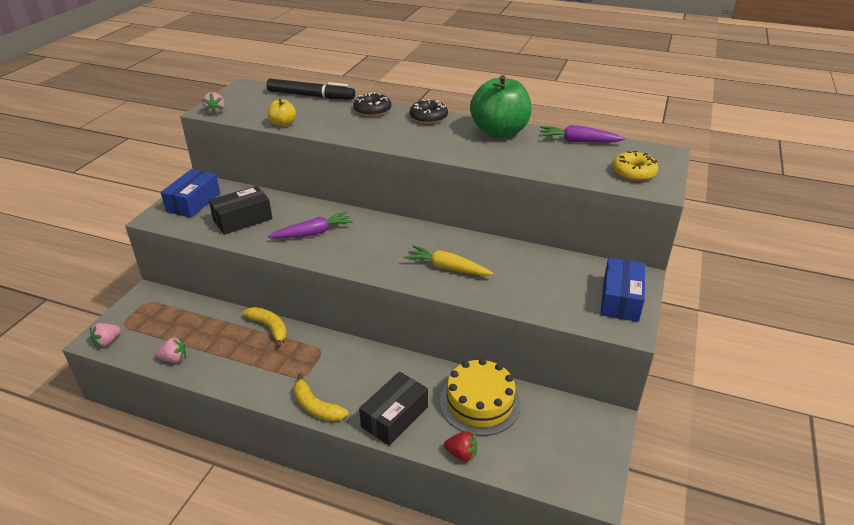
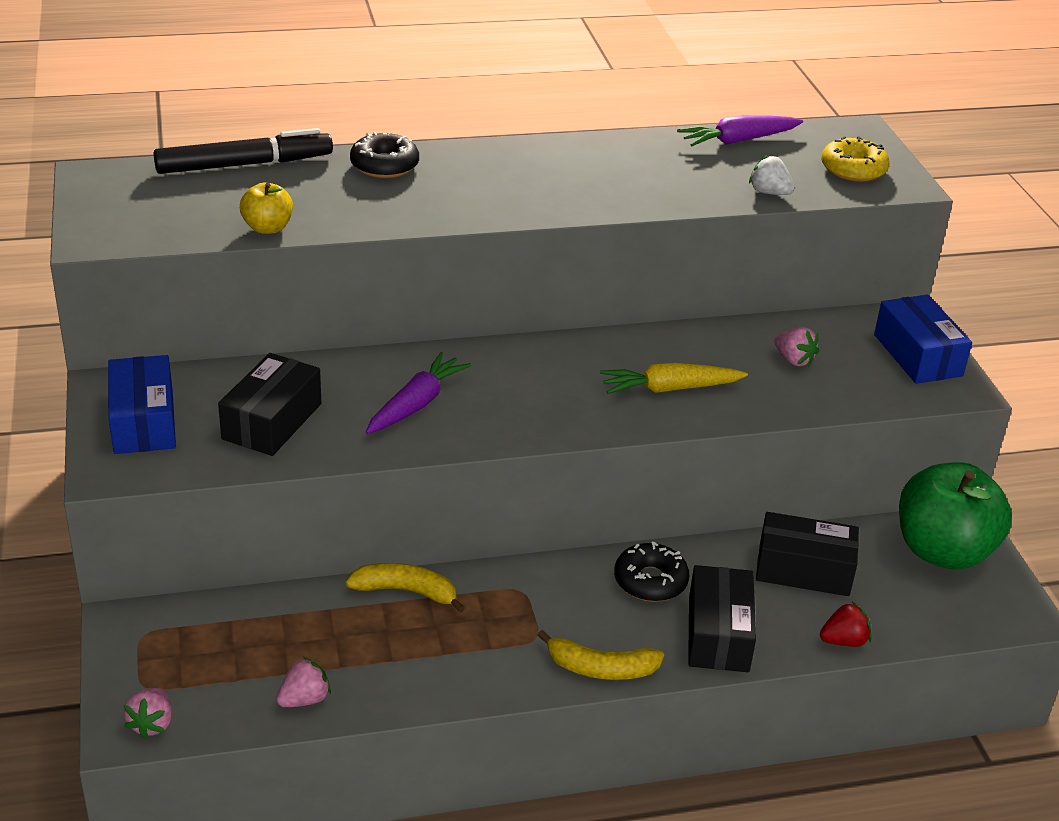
camera: 35 degrees left, 0 degrees up
(215, 111) = (110, 237): pink strawberry -> pink strawberry (794, 360)
(428, 117) = (488, 156): black donut -> black donut (650, 581)
(479, 403) = (803, 569): yellow cake -> black box
(499, 132) = (619, 154): green apple -> green apple (942, 551)
(562, 171) = (769, 193): none -> white strawberry

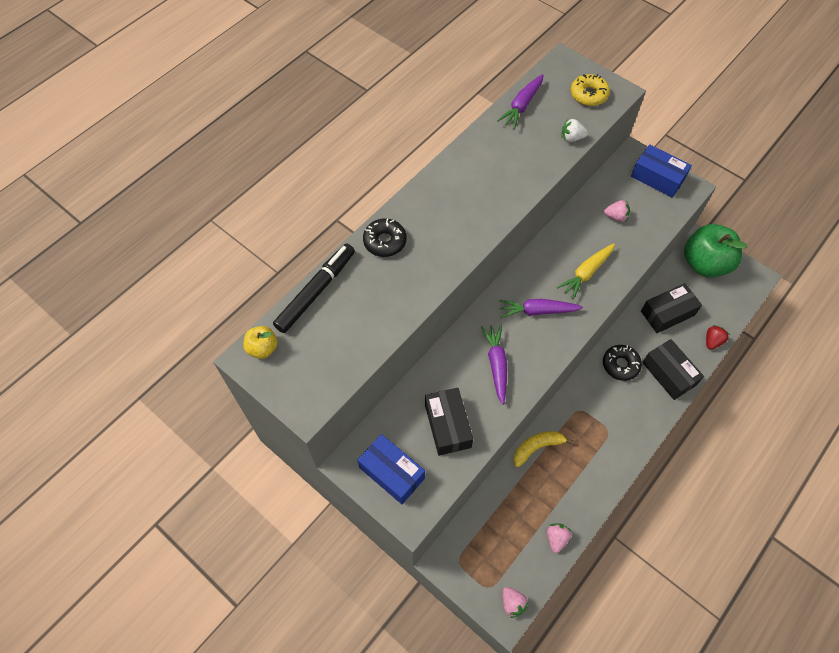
camera: 35 degrees left, 25 degrees up
(267, 228) = (382, 333): yellow apple -> yellow apple (263, 348)
(545, 387) = (537, 311): none -> purple carrot
(601, 669) = (645, 427): yellow banana -> none

